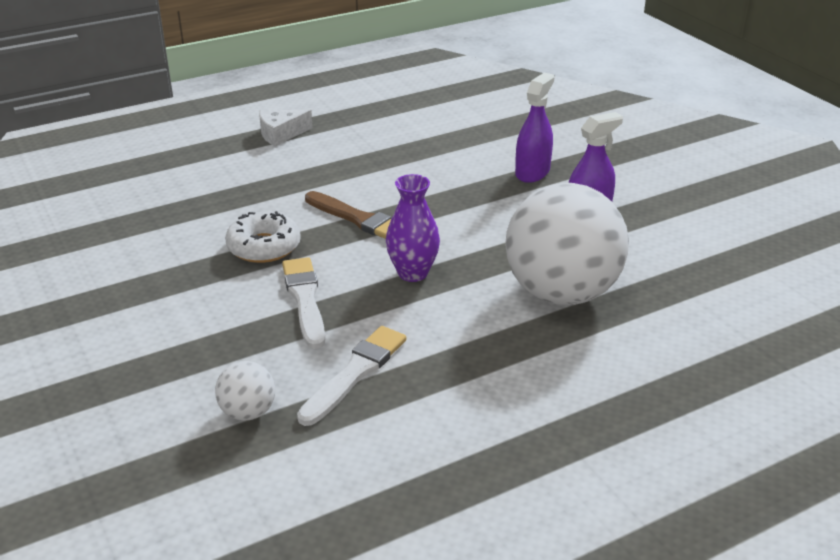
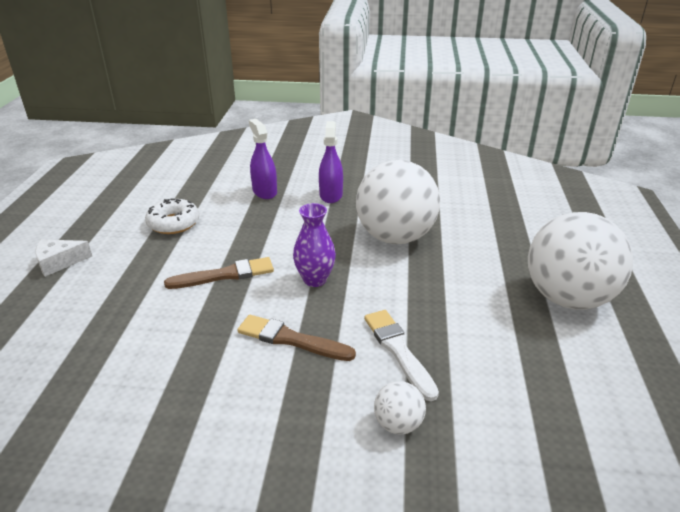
camera: 55 degrees left, 0 degrees up
(264, 247) = (200, 333): white donut -> white donut (173, 223)
(281, 134) = (59, 262): white cheese -> white cheese turned 60 degrees clockwise
(305, 300) = (291, 339): white brush -> brown brush
(602, 479) = (567, 298): none -> white ball

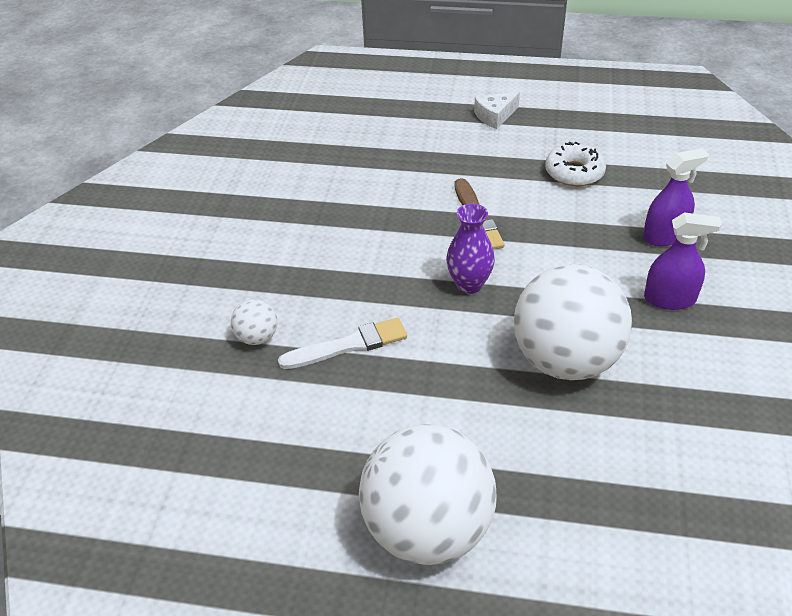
camera: 95 degrees right, 10 degrees up
(59, 262) = (495, 116): white cheese -> white cheese turned 105 degrees counterclockwise
(291, 339) = (373, 269): brown brush -> none

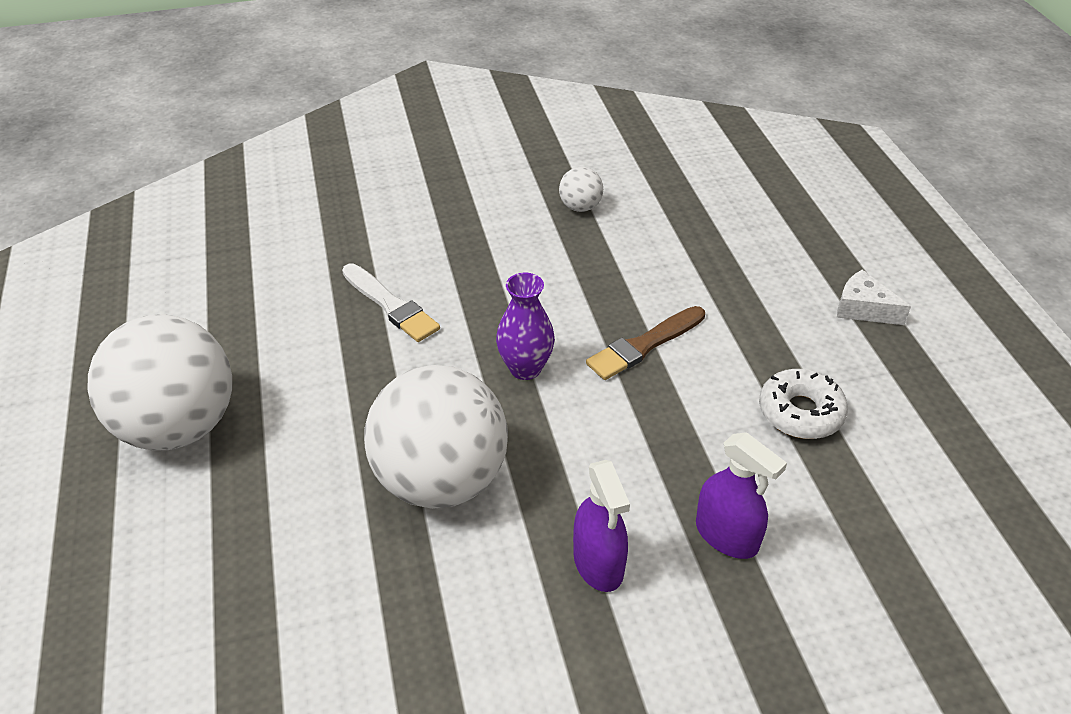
camera: 65 degrees right, 0 degrees up
(257, 337) = (376, 244): white ball -> white ball (580, 207)

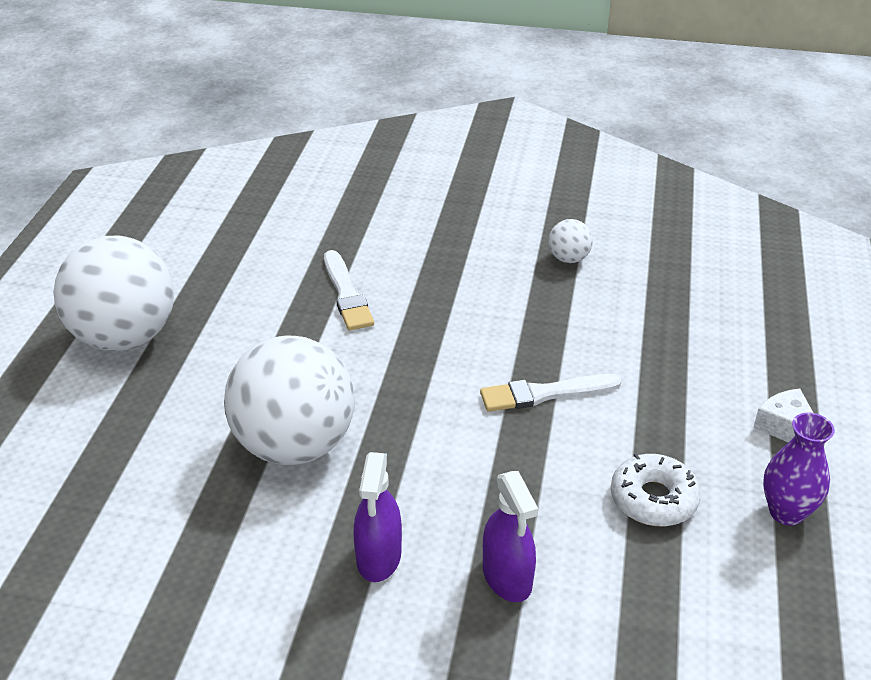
camera: 25 degrees right, 5 degrees down
(525, 368) = (425, 380): purple vase -> purple vase (786, 512)
(644, 345) = (545, 394): brown brush -> white brush

